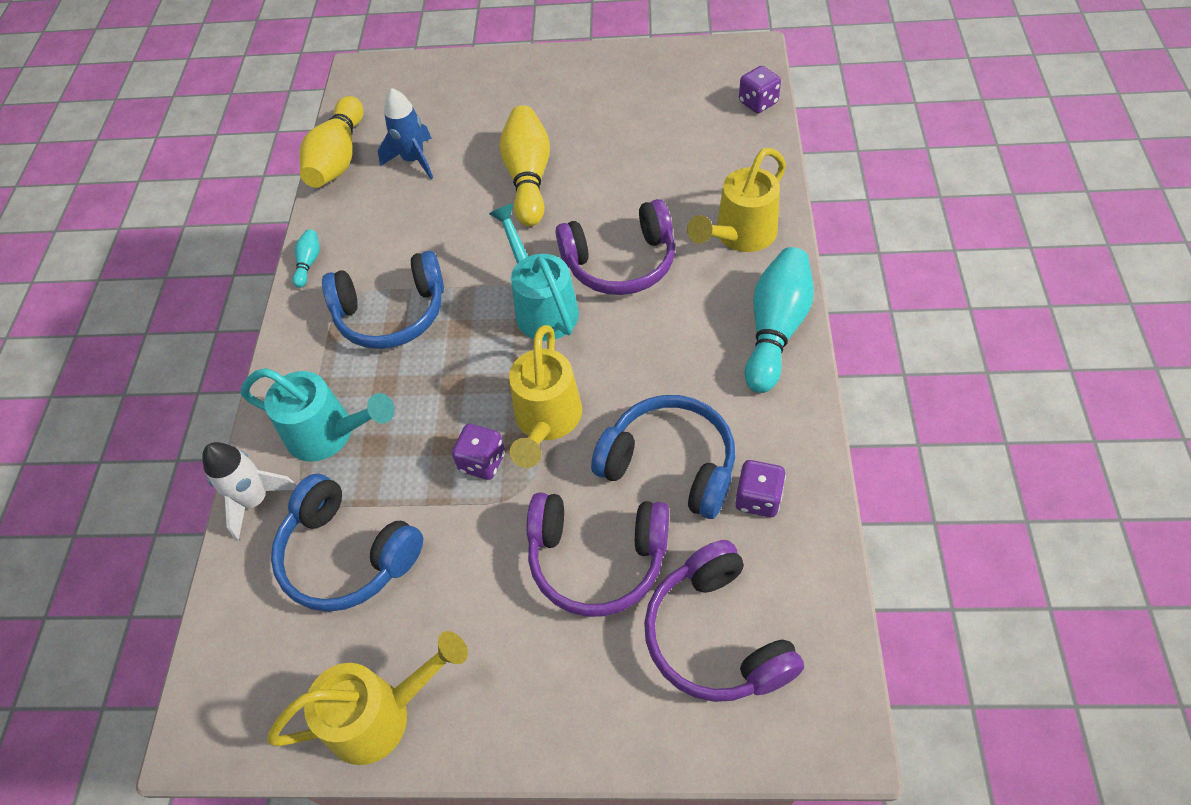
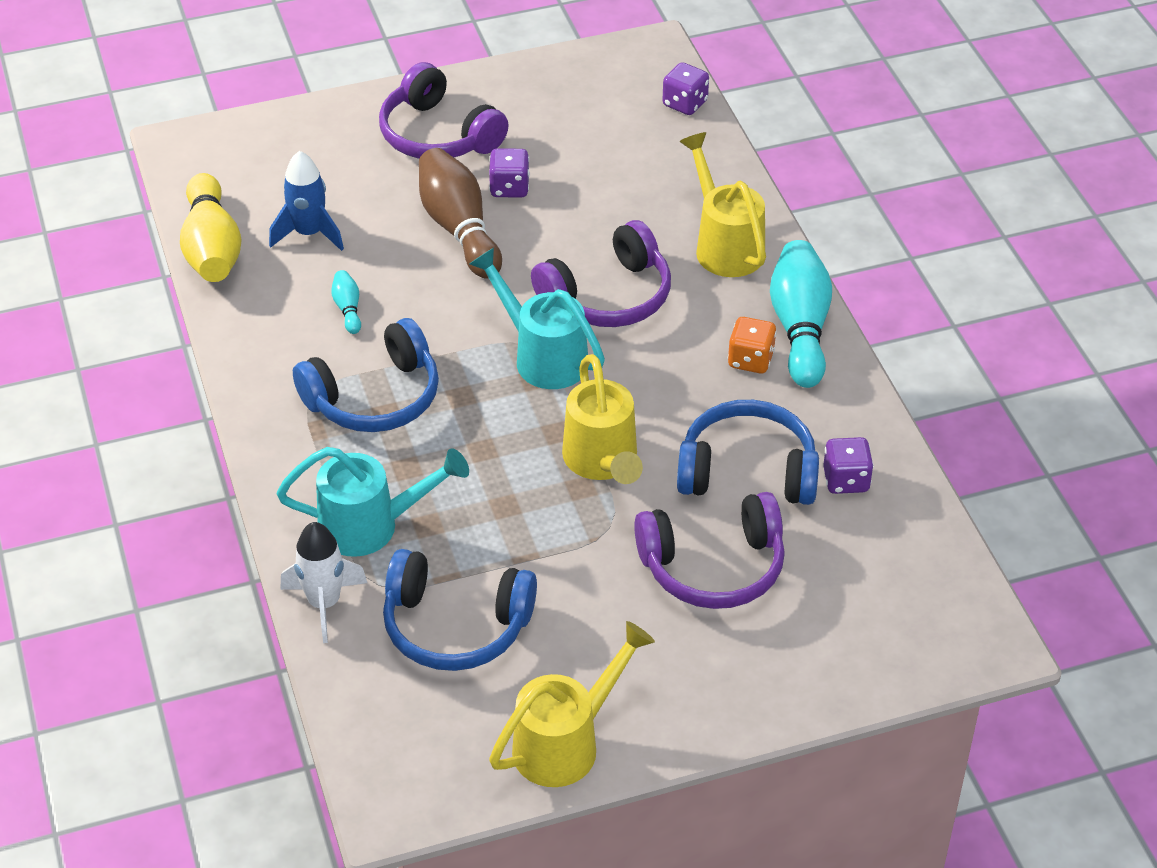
camera: 25 degrees left, 10 degrees down
(308, 263) = (243, 367): turquoise bowling pin -> turquoise bowling pin (348, 309)
(482, 462) = (554, 513): purple dice -> purple dice (509, 188)
(528, 178) = (459, 229): yellow bowling pin -> brown bowling pin
(716, 636) = (854, 600): purple headphones -> purple headphones (438, 135)
(718, 351) = (750, 360): none -> orange dice
(740, 236) = (725, 245): yellow watering can -> yellow watering can turned 135 degrees clockwise

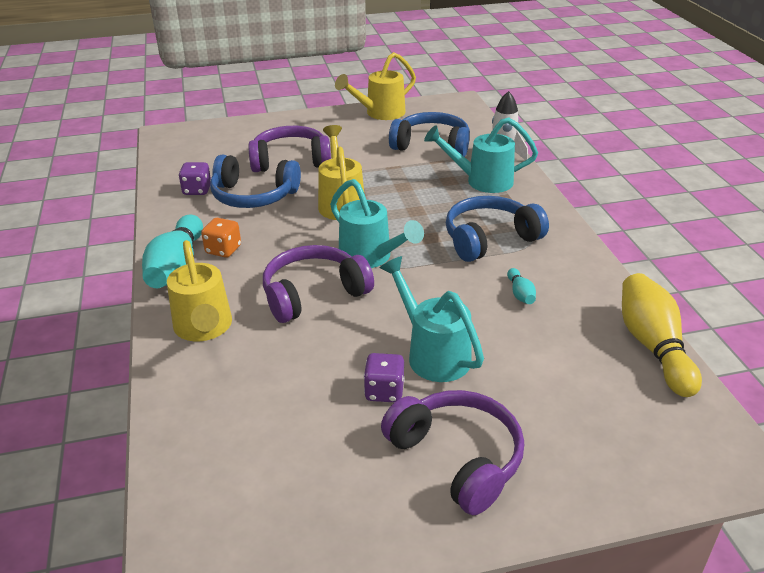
camera: 175 degrees left, 10 degrees down
(309, 234) = (569, 355): blue rocket -> none
(459, 229) = (433, 353): brown bowling pin -> turquoise watering can
(685, 103) = (175, 486): purple dice -> none

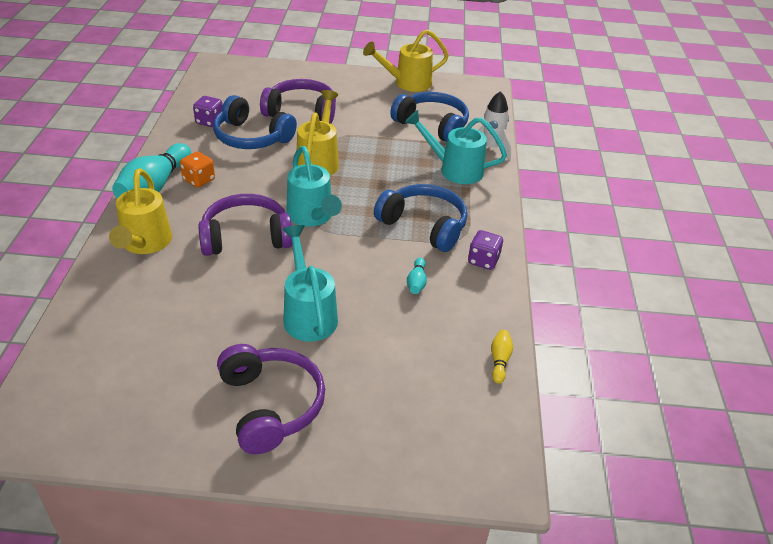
camera: 15 degrees right, 5 degrees up
(384, 391) = (249, 334): purple dice -> purple dice (483, 260)
(489, 239) = (424, 225): blue headphones -> blue headphones turned 45 degrees clockwise
(653, 346) = (499, 361): yellow bowling pin -> yellow bowling pin, size x0.45

